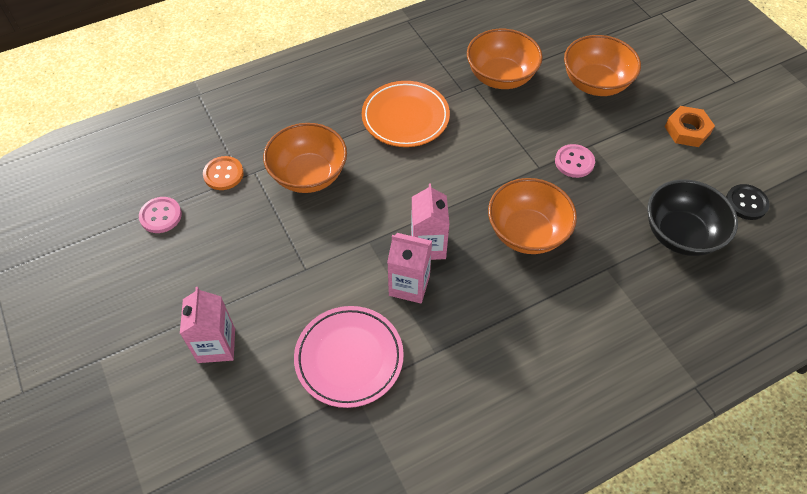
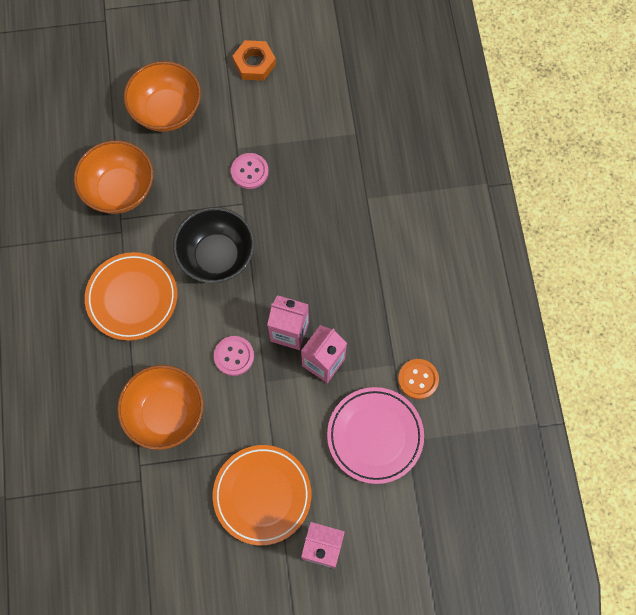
camera: 70 degrees left, 15 degrees up
(161, 216) = (156, 571): pink button -> pink button (234, 356)
(223, 174) = (129, 497): orange button -> orange button (418, 379)
(255, 275) = (262, 495): none -> orange plate
(527, 233) = (308, 244): orange bowl -> none
(680, 234) = (356, 126): black bowl -> black bowl (217, 256)
(746, 203) = (346, 61): black button -> none

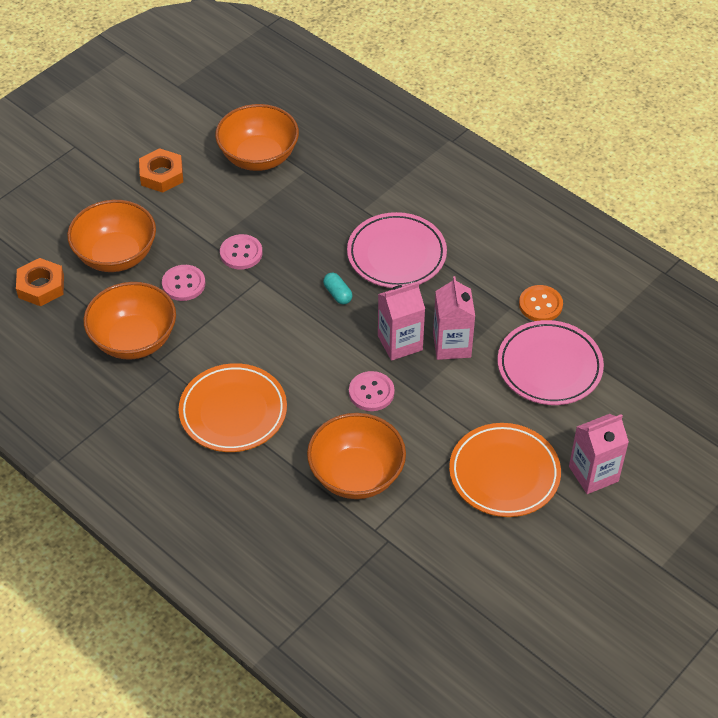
camera: 40 degrees left, 20 degrees down
(99, 100) = (41, 286): none -> orange nut
(190, 168) = (183, 284): none -> pink button
(217, 256) = (277, 331): black bowl -> none
(284, 257) = (337, 294): none -> turquoise capsule
(334, 97) = (258, 157): none -> orange bowl
(355, 255) = (396, 254): none -> pink plate

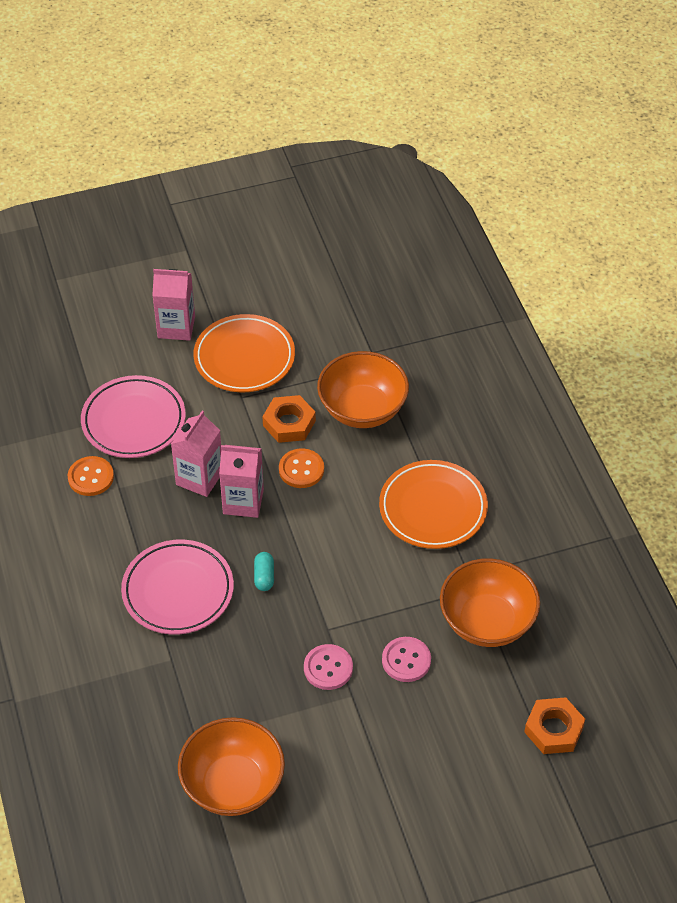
camera: 150 degrees left, 0 degrees up
(116, 255) = (458, 729): orange bowl -> none
(161, 175) = (354, 815): orange nut -> orange nut (289, 423)
(371, 392) = (301, 469): pink button -> orange button

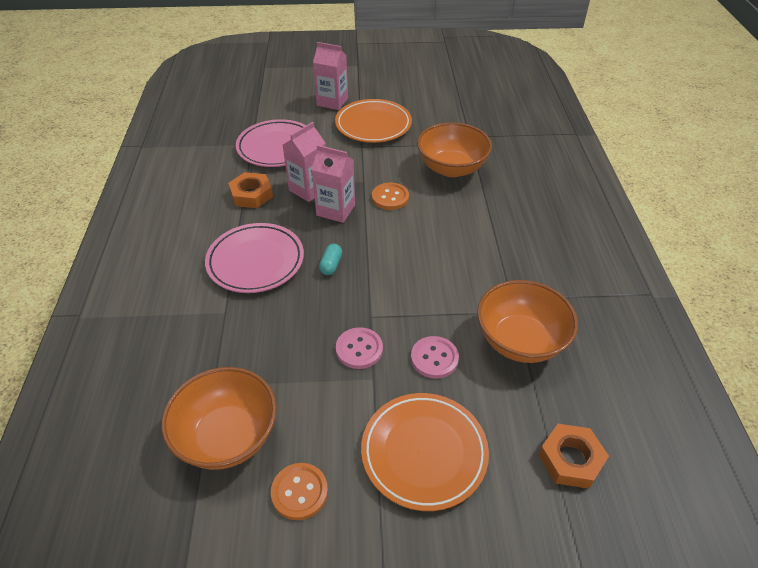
camera: 15 degrees right, 5 degrees down
(91, 477) = (228, 175): orange button -> orange button (299, 492)
(289, 423) = (391, 167): orange nut -> orange nut (251, 194)
(433, 508) = (491, 243): orange plate -> orange plate (424, 452)

